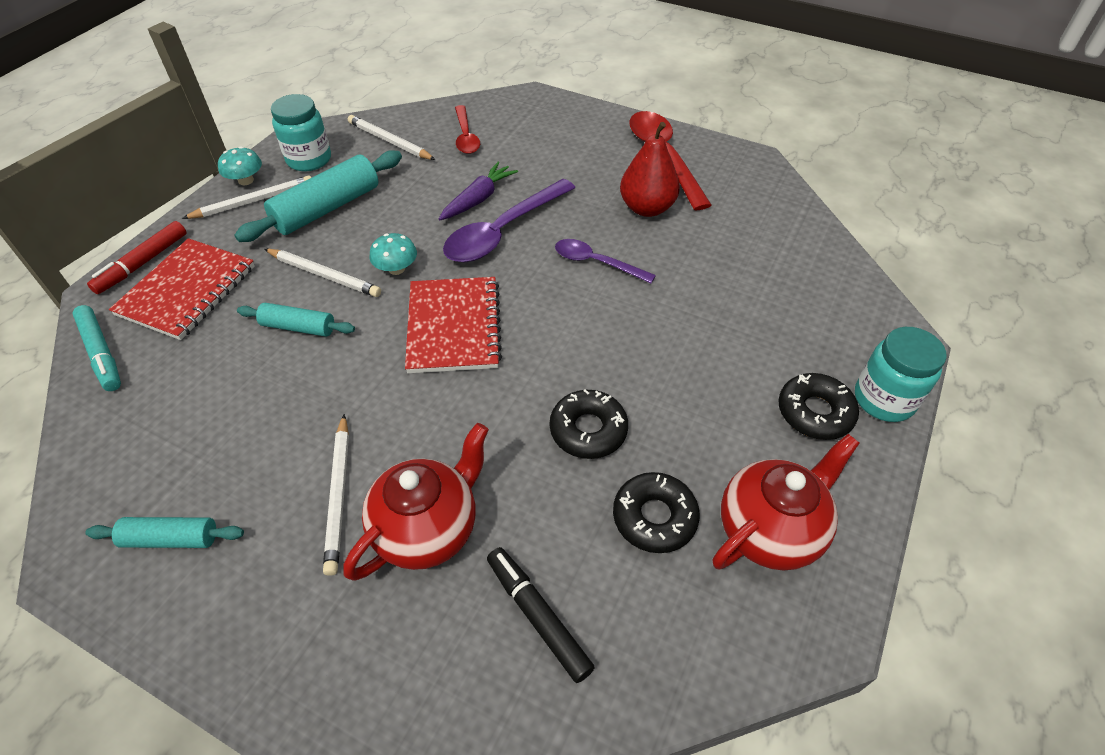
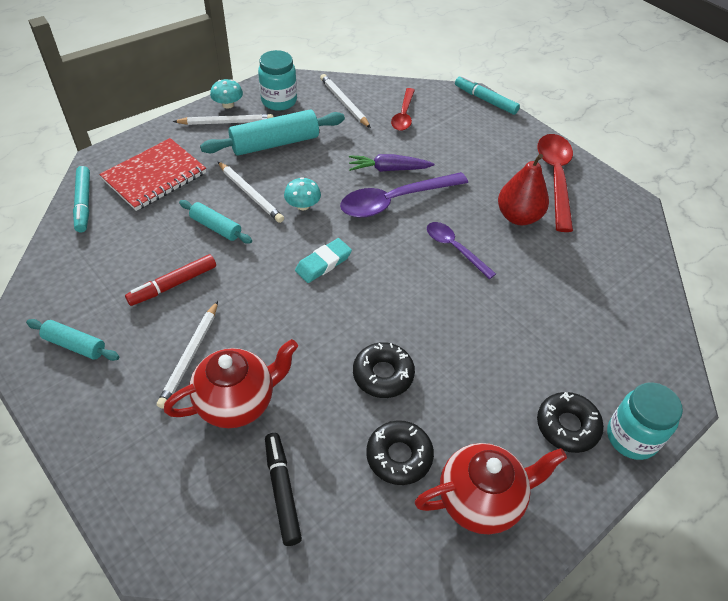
camera: 20 degrees right, 0 degrees up
(143, 263) = (134, 147): red marker -> red marker (173, 285)
(454, 327) = (323, 263): red notebook -> turquoise eraser
(478, 199) = (388, 169): purple carrot -> purple carrot turned 150 degrees counterclockwise
(548, 97) = (485, 100): none -> turquoise marker

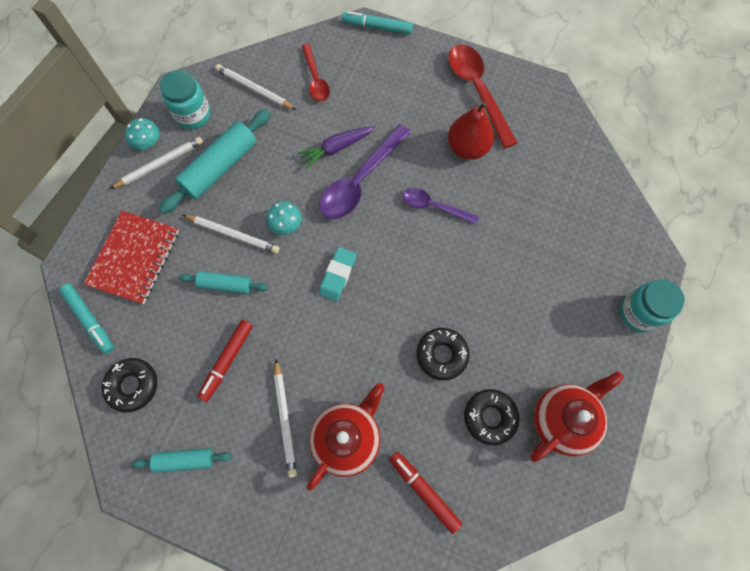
camera: 25 degrees left, 20 degrees up
(282, 491) = (424, 491): black marker -> red marker
(567, 426) = (592, 328): black donut -> black donut (133, 385)

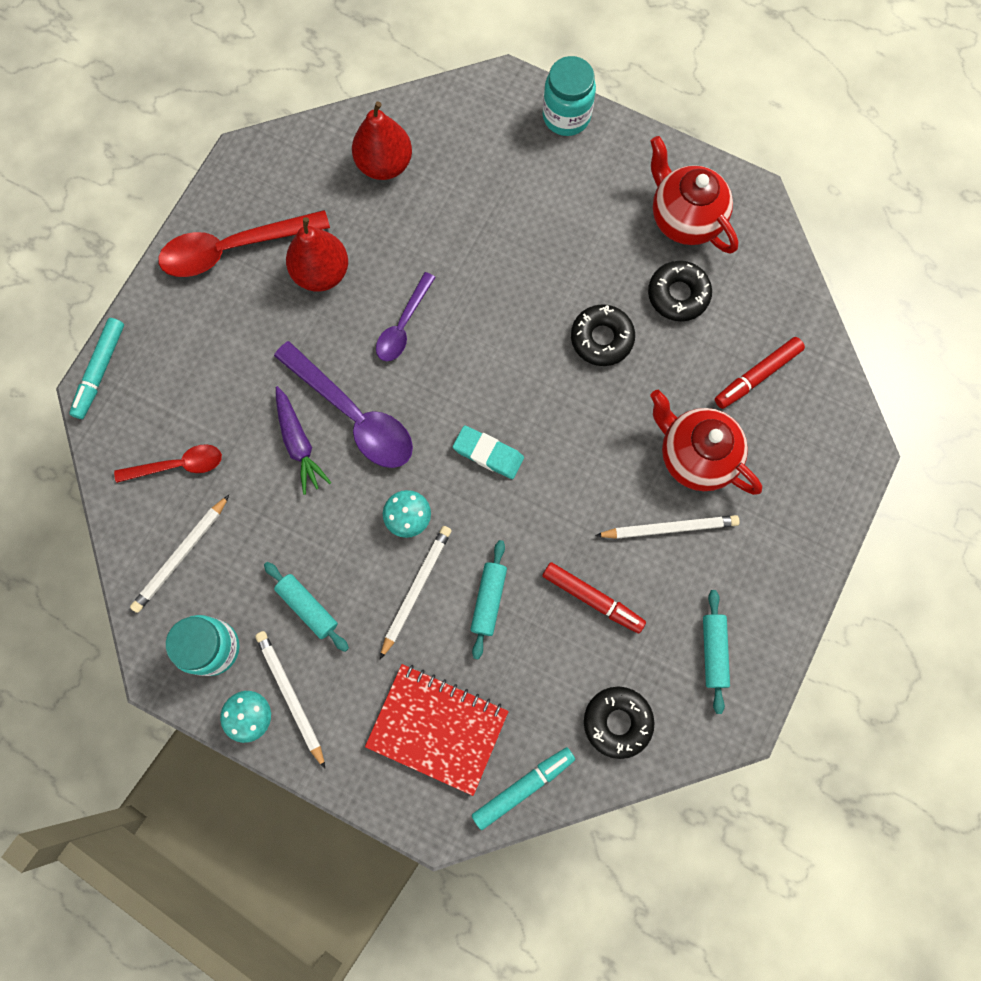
camera: 85 degrees left, 5 degrees up
(220, 167) = (308, 607): turquoise rolling pin -> turquoise rolling pin, size x0.57
(564, 180) = (384, 164): none -> red pear

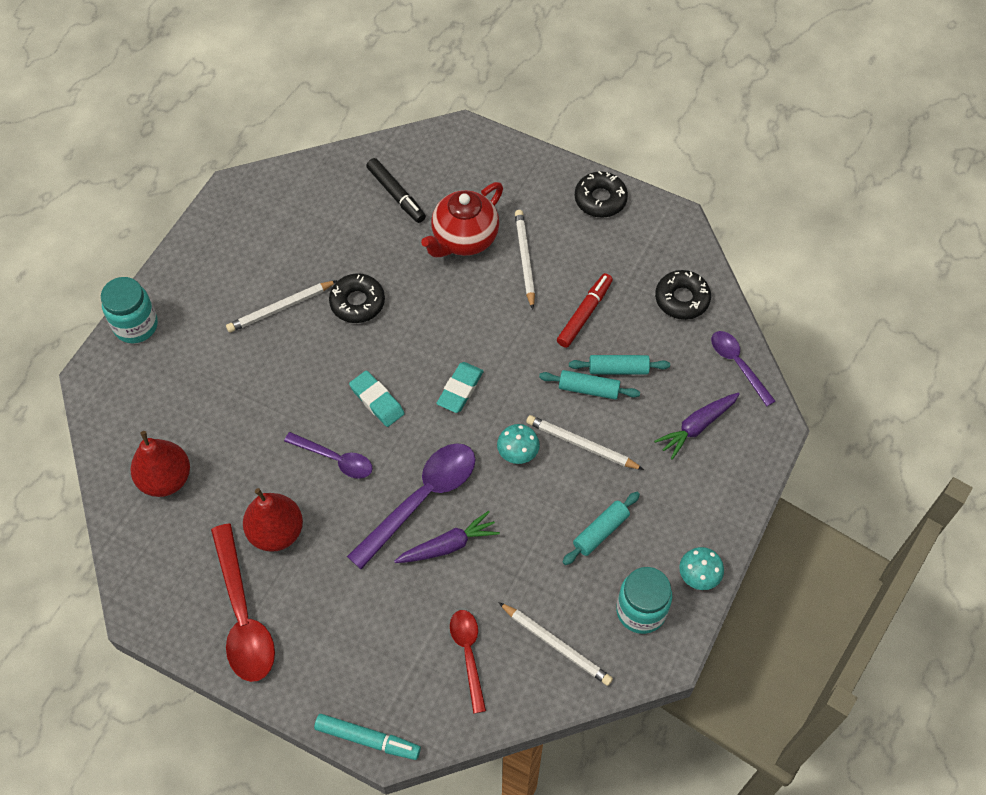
camera: 90 degrees left, 15 degrees down
(290, 696) = (679, 542): white pencil -> white pencil (280, 308)
(437, 728) = (697, 426): red notebook -> purple carrot
(474, 364) = (377, 401): none -> turquoise eraser
(523, 787) = (738, 365): turquoise marker -> purple spoon
(678, 295) = (320, 246): black donut -> black donut (600, 199)
(684, 218) = (249, 239): red teapot -> none
(713, 651) = (623, 234): turquoise rolling pin -> turquoise rolling pin (618, 369)
(757, 376) = (396, 194): red marker -> black marker

